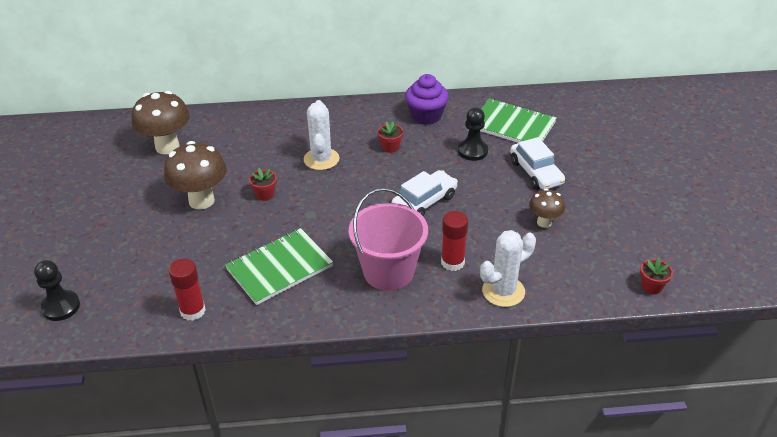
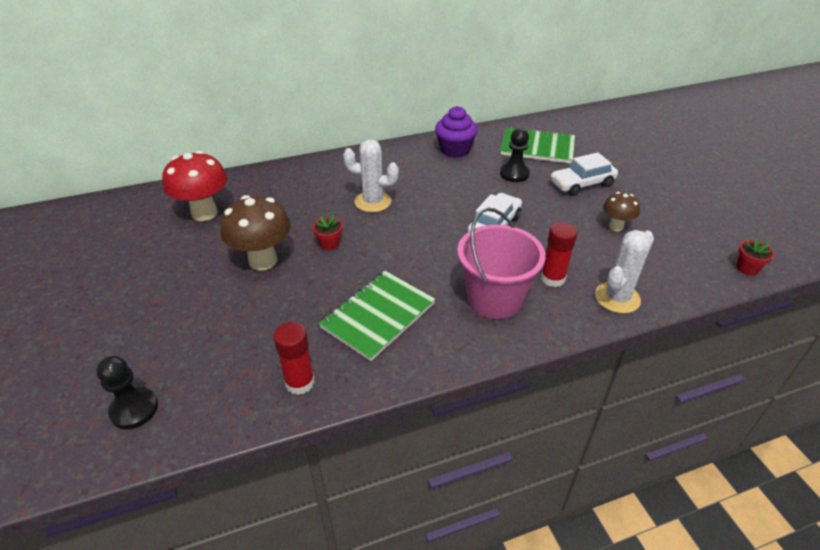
camera: 15 degrees left, 0 degrees up
(167, 147) = (204, 213): brown mushroom -> red mushroom
(321, 159) = (373, 202): white cactus -> white cactus turned 60 degrees counterclockwise
(390, 147) = (435, 181): red flower pot -> none
(536, 172) = (582, 184): white car -> white car turned 105 degrees clockwise

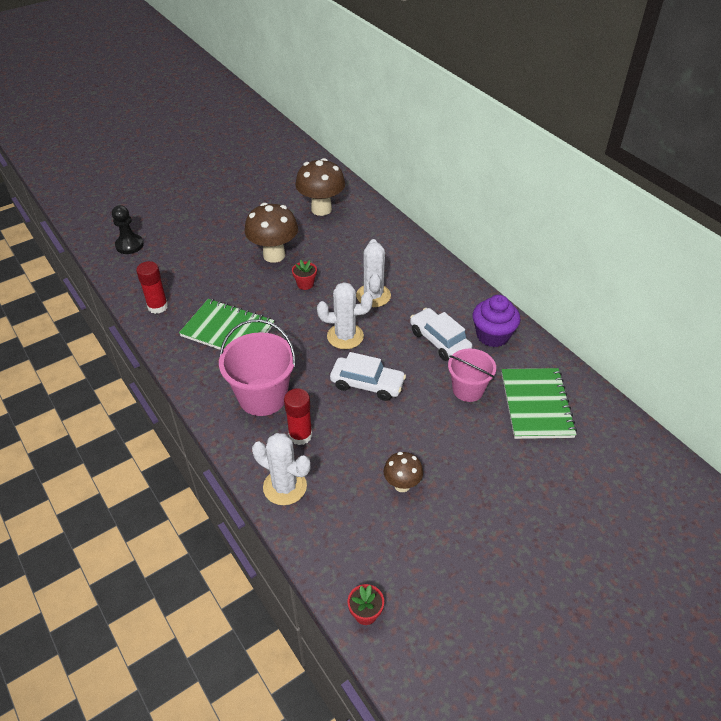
camera: 75 degrees right, 5 degrees up
(204, 213) = (321, 209): red mushroom -> brown mushroom
(424, 229) = (345, 336): none -> white cactus
(514, 174) = (468, 389): black pawn -> pink bucket
(582, 184) = (474, 451): white car -> white car (439, 341)

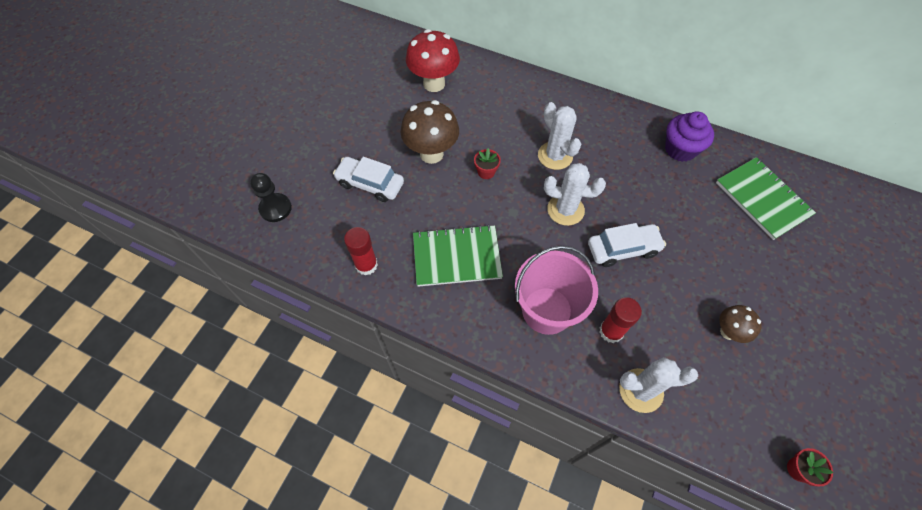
camera: 30 degrees left, 15 degrees up
(321, 209) = (434, 84): brown mushroom -> red mushroom
(345, 336) = (565, 210): white cactus -> white cactus turned 45 degrees clockwise
(439, 341) = (644, 175): white car -> white car (370, 184)
(468, 389) = (703, 212): pink bucket -> none

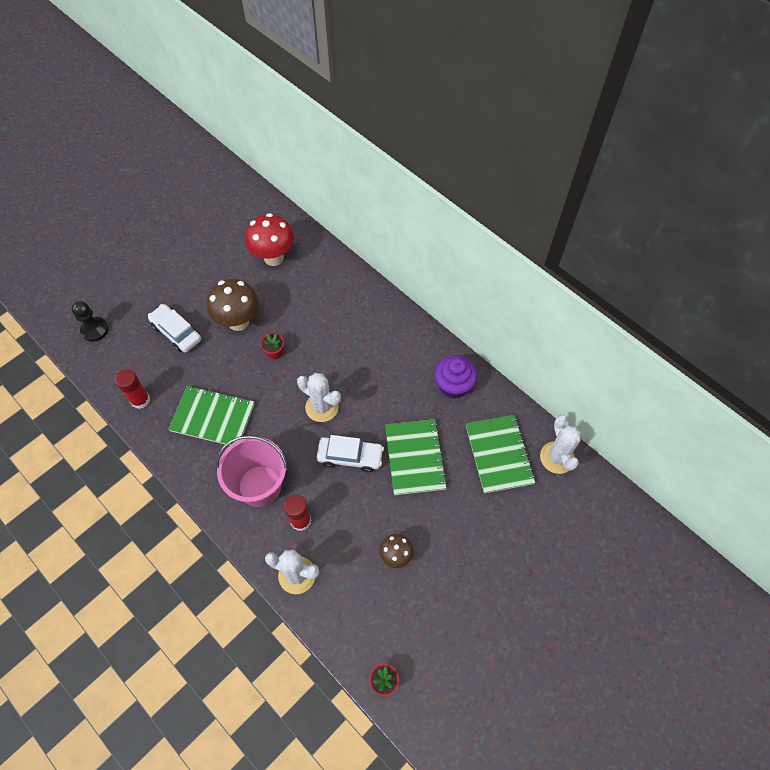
camera: 20 degrees right, 0 degrees up
(555, 156) = (340, 356): white cactus -> white cactus (557, 457)
(686, 228) = (415, 457): none -> green notebook

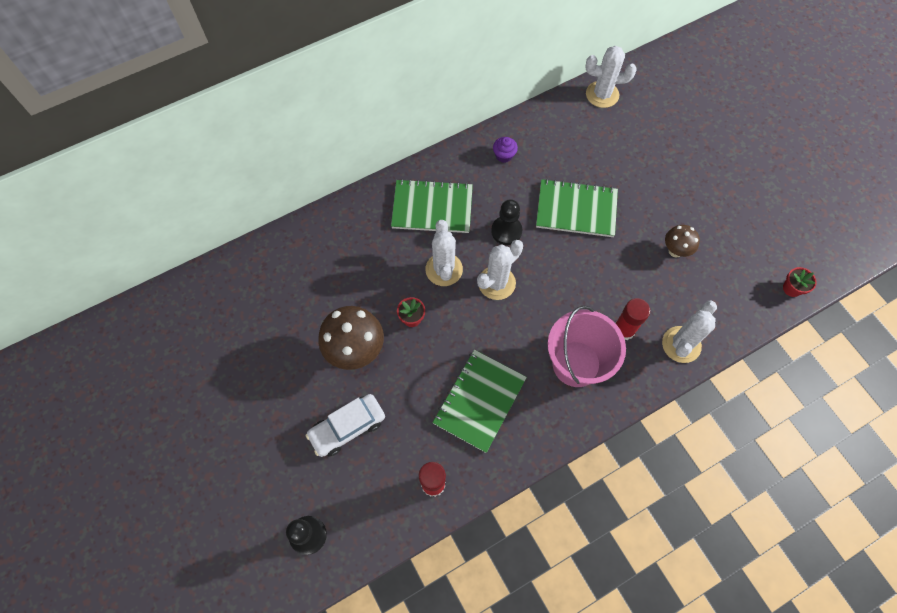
camera: 75 degrees left, 5 degrees up
(273, 257) = (275, 295): red mushroom -> none
(324, 364) = (444, 269): none -> white cactus
(350, 457) = (562, 268): white car -> none
(375, 404) = (506, 231): none -> black pawn
(453, 385) = (504, 155): purple cupcake -> purple cupcake, size x0.55
(499, 454) = (589, 138): green notebook -> green notebook (432, 207)

